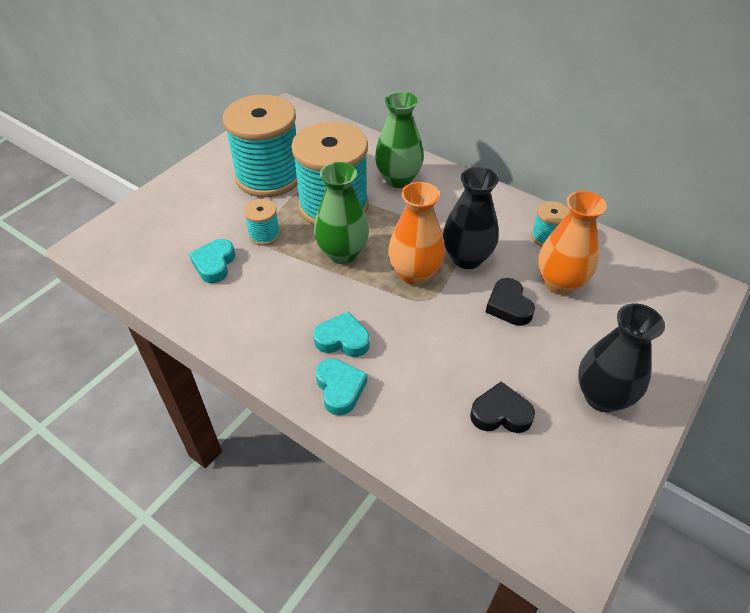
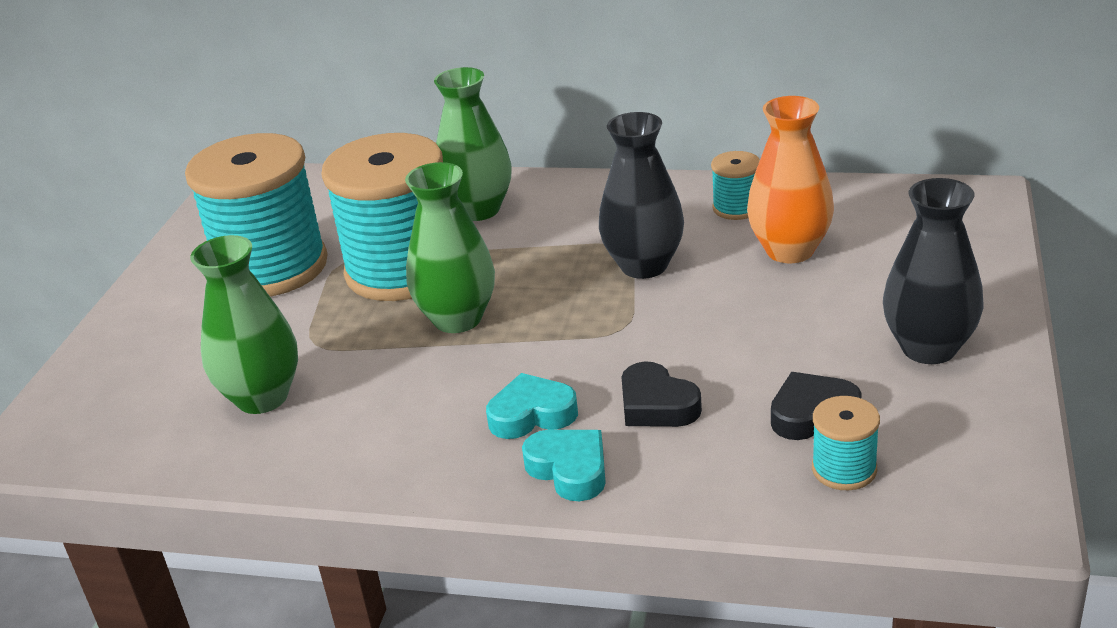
camera: 20 degrees left, 15 degrees down
(214, 264) = (262, 397): turquoise heart -> green vase
(264, 235) = (318, 337): turquoise spool -> turquoise spool (844, 469)
(414, 274) = (582, 307): orange vase -> none
(508, 306) = (739, 297): black heart -> black heart (656, 405)

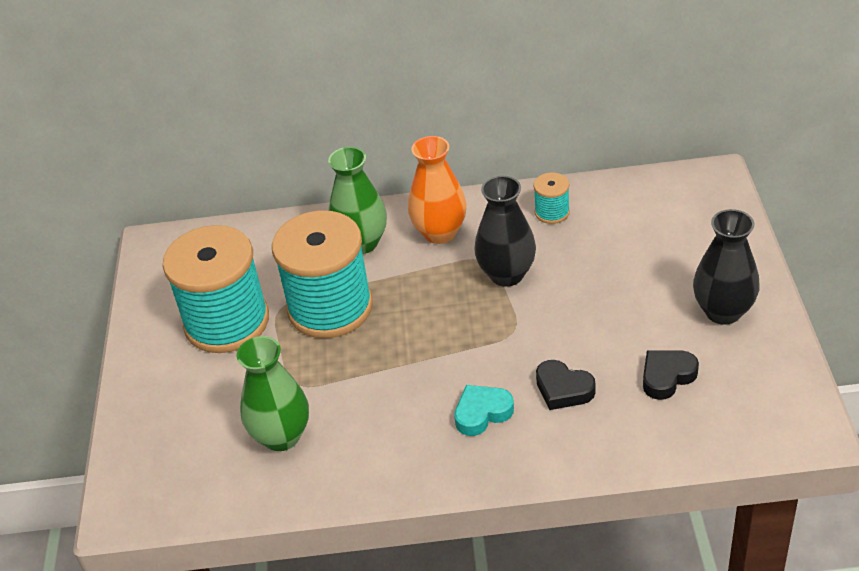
camera: 15 degrees left, 10 degrees up
(458, 319) = (393, 344): green vase -> none
(569, 469) = (526, 451): turquoise heart -> none
(790, 250) = (603, 245): orange vase -> orange vase (440, 233)
(844, 469) = (702, 415): turquoise spool -> none

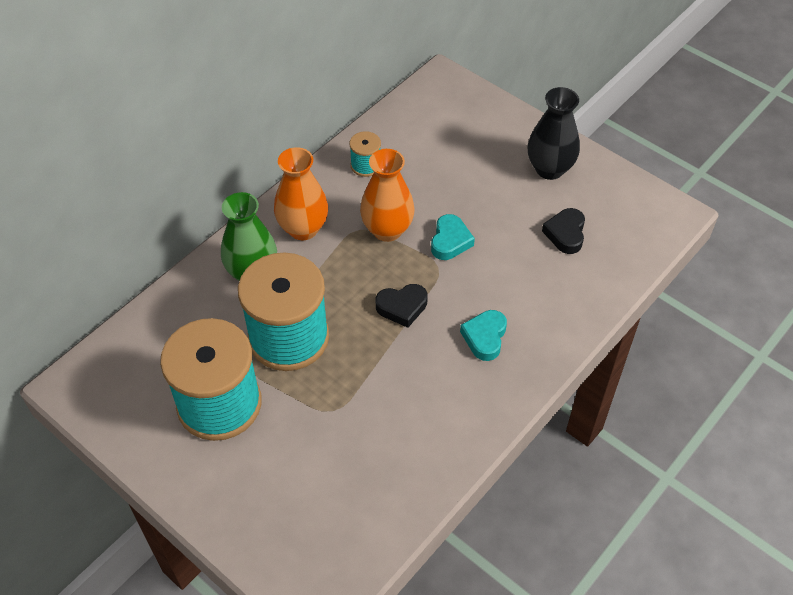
camera: 50 degrees left, 10 degrees up
(282, 436) = (370, 455): green vase -> none
(506, 274) = (387, 230): black vase -> orange vase
(550, 316) = (450, 241): none -> turquoise heart
(563, 389) = (515, 285): black heart -> black heart (402, 307)

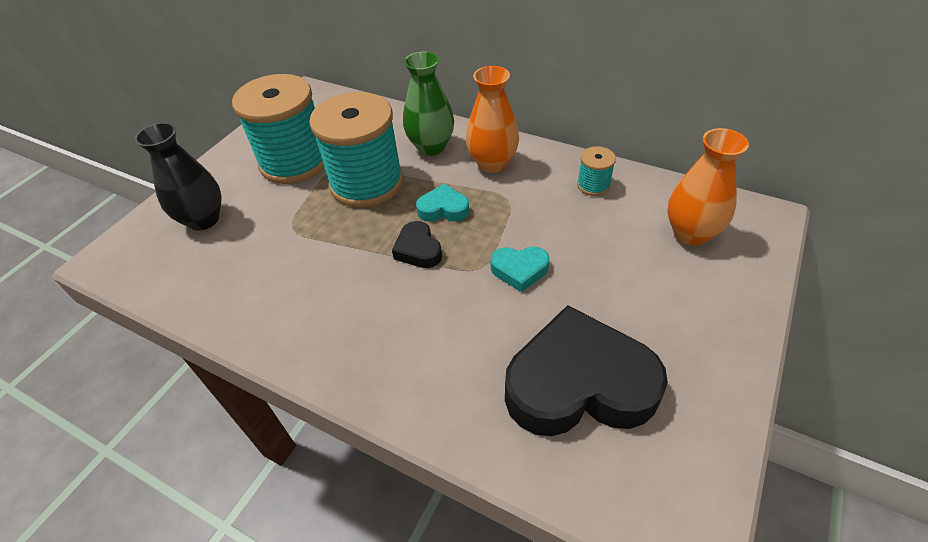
camera: 80 degrees right, 5 degrees down
(387, 230) = (514, 218): orange vase -> orange vase (690, 233)
(485, 337) = (393, 326): turquoise heart -> turquoise heart (443, 209)
(549, 169) = (684, 348): black vase -> black vase (203, 219)
(565, 234) = (578, 384): black heart -> black heart, size x2.21

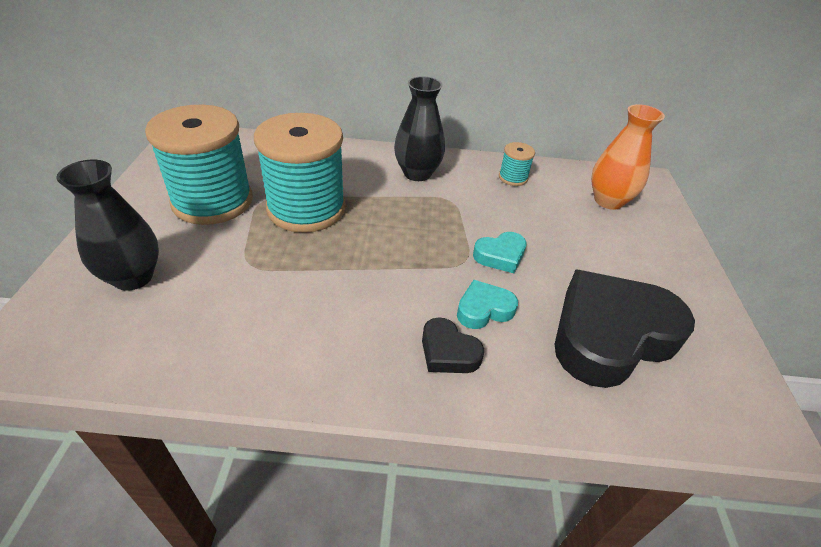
camera: 30 degrees left, 5 degrees down
(418, 249) = (398, 258): black heart -> black heart (448, 352)
(431, 147) = (351, 168): green vase -> none
(443, 209) = (398, 218): turquoise heart -> turquoise heart (484, 309)
(492, 163) = (417, 173): orange vase -> black vase

